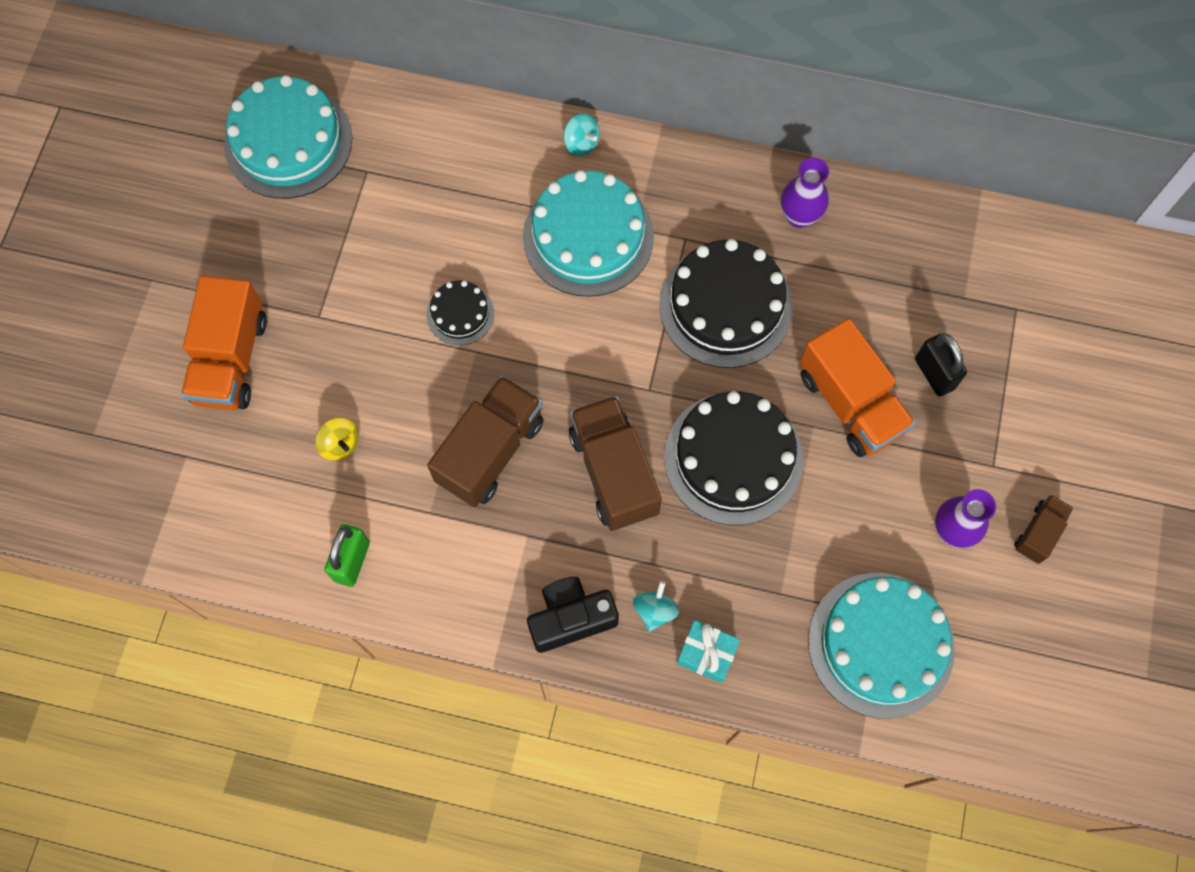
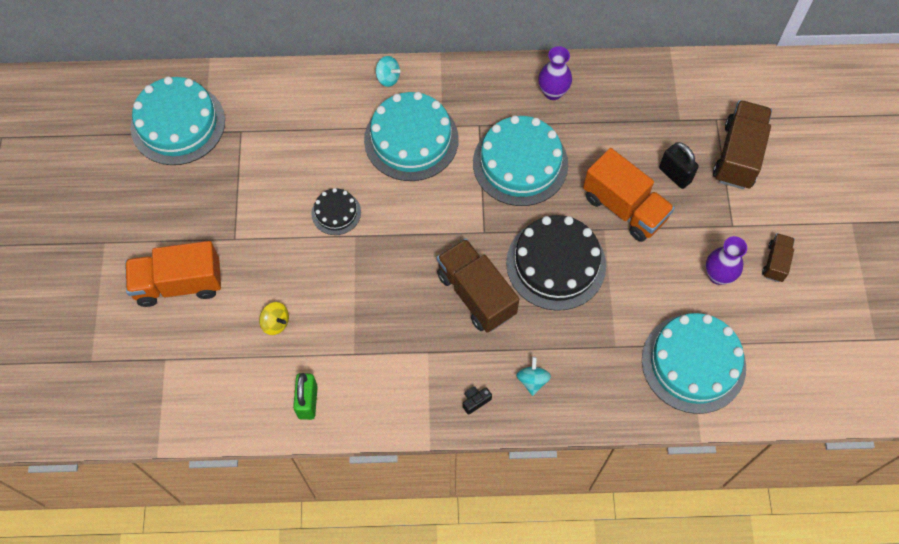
camera: 15 degrees left, 5 degrees down
(231, 360) = (179, 284): orange truck -> orange truck turned 90 degrees clockwise
(490, 451) = (385, 301): brown truck -> brown truck (738, 155)
(571, 618) = (475, 401): black camera -> black camera, size x0.47
(706, 654) = (577, 400): turquoise gift -> none
(725, 306) = (520, 163): black cake -> turquoise cake

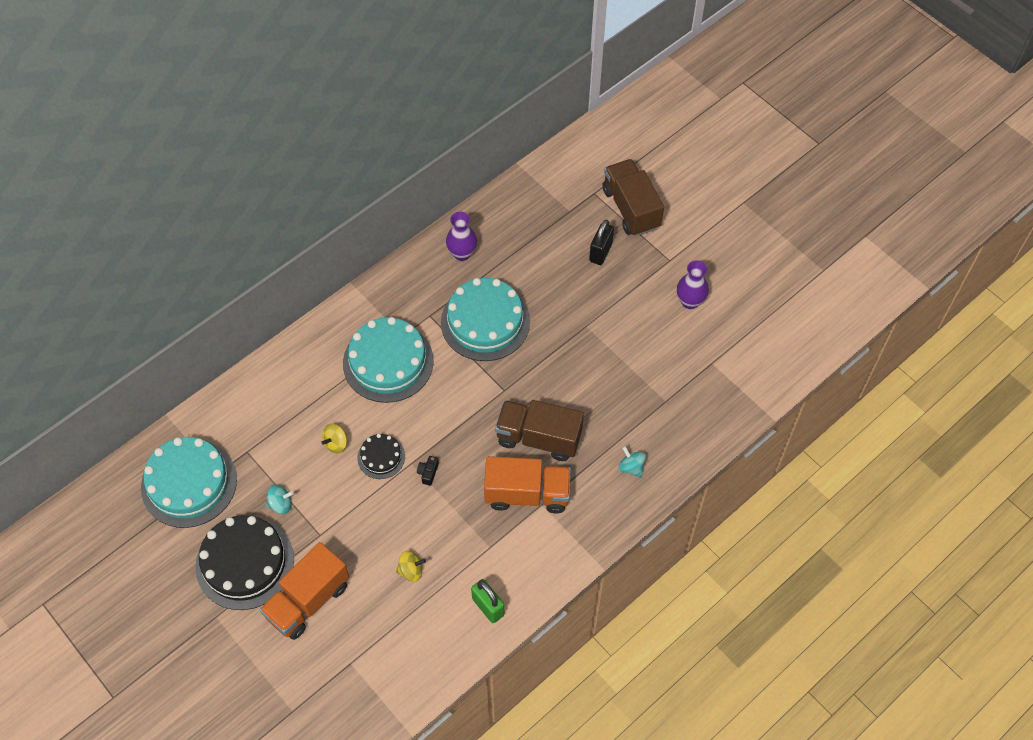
camera: 40 degrees left, 5 degrees down
(312, 175) = (336, 443): none -> yellow spinning top
(388, 78) = (327, 329): turquoise spinning top -> turquoise spinning top (281, 504)
(475, 401) = (605, 511): black camera -> black camera (428, 473)
(556, 264) = (575, 375): black cake -> black cake (245, 563)
(624, 207) = (586, 300): orange truck -> orange truck (527, 494)
(675, 175) = (600, 252): black padlock -> black padlock turned 75 degrees counterclockwise
(693, 363) = (725, 373): turquoise cake -> none
(775, 262) = (719, 265): brown truck -> none

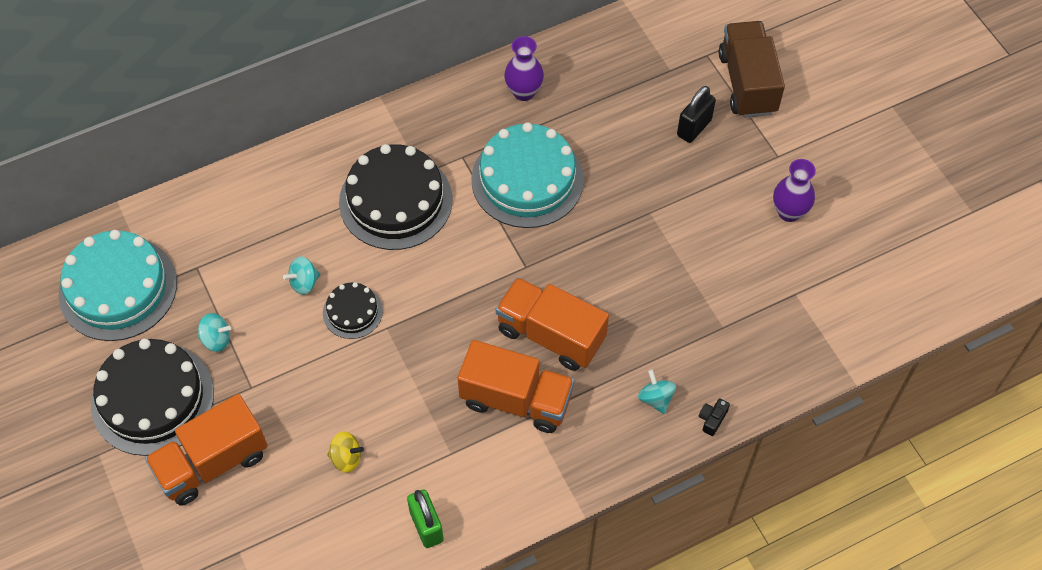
camera: 15 degrees right, 0 degrees up
(336, 443) = (304, 283): yellow spinning top -> turquoise spinning top
(388, 362) = (395, 200): turquoise cake -> black cake
(428, 473) = (403, 344): black camera -> black camera (712, 419)
(538, 438) = (550, 335): brown truck -> orange truck

